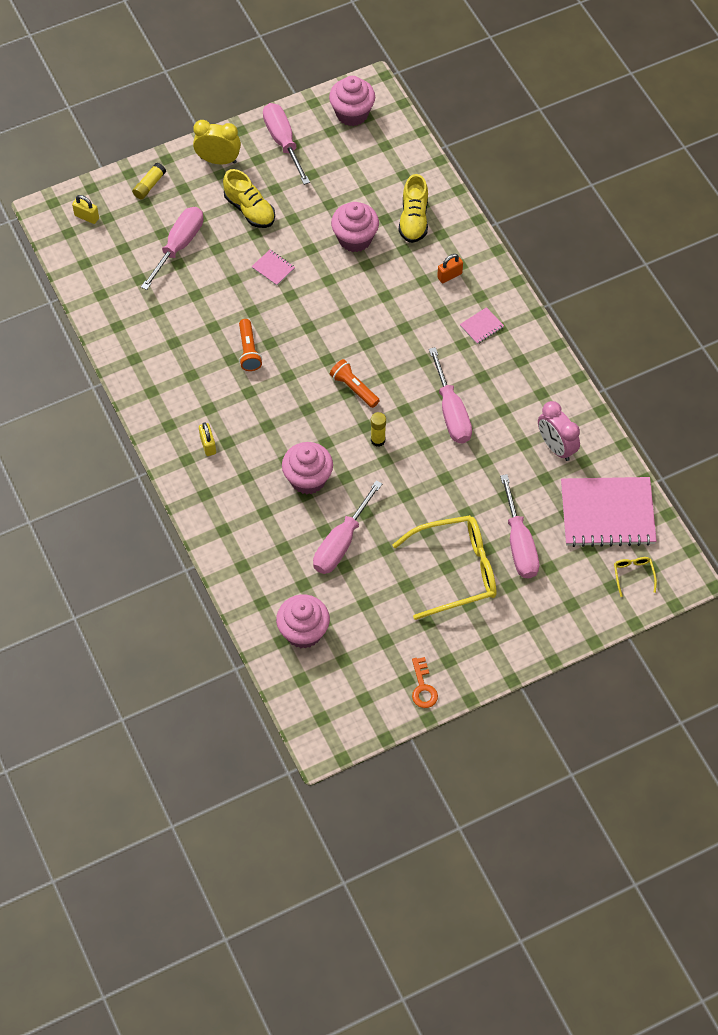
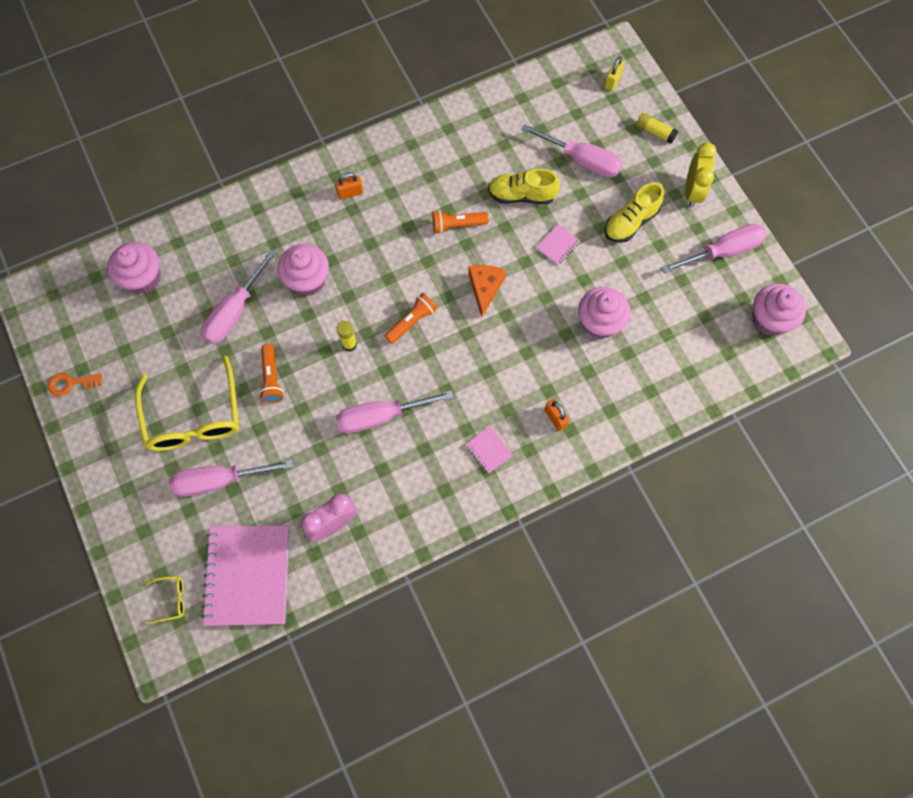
camera: 90 degrees right, 10 degrees up
(208, 445) = (350, 193): yellow padlock -> orange padlock
(318, 328) = (485, 288): none -> orange cheese
(341, 542) = (235, 311): pink screwdriver -> pink screwdriver turned 90 degrees counterclockwise
(413, 220) = (628, 382): yellow shoe -> yellow shoe (521, 195)
(415, 505) = (271, 378): none -> orange flashlight

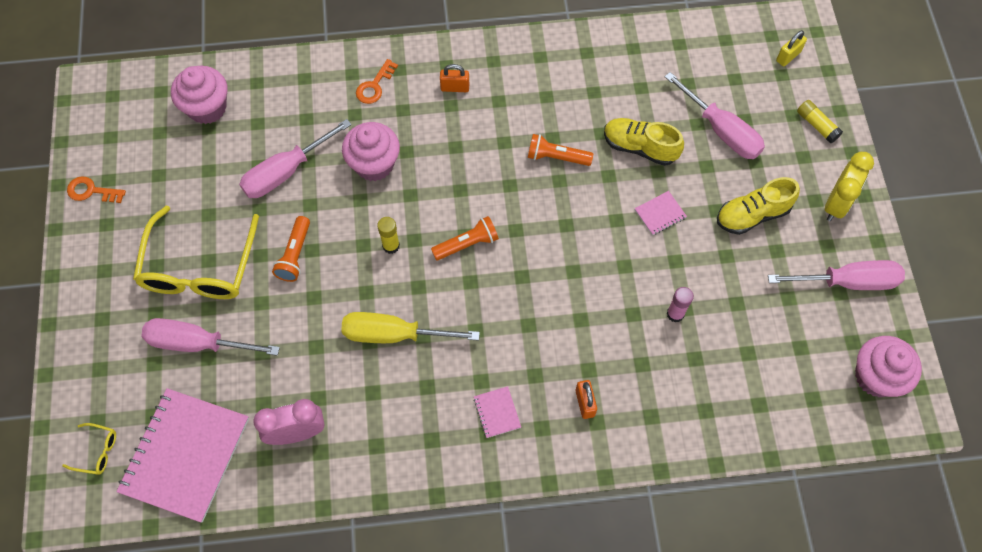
camera: 20 degrees right, 5 degrees down
(281, 213) = (375, 86): none -> orange key
(381, 416) = (394, 334): pink screwdriver -> yellow screwdriver
(485, 288) = (561, 234): orange cheese -> none
(599, 322) = (675, 314): pink cupcake -> pink glue stick

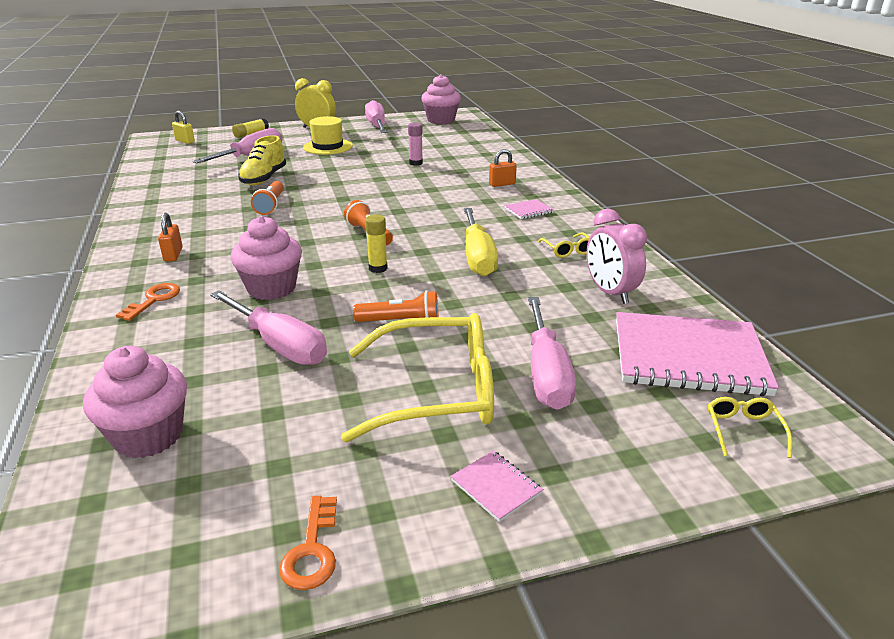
camera: 100 degrees left, 35 degrees down
(375, 86) = (154, 300): orange key -> orange key turned 90 degrees counterclockwise
(390, 423) = (567, 250): none -> yellow glasses
(660, 214) = (329, 170): pink notebook -> pink notebook (496, 487)
(752, 215) = (328, 147): yellow shoe -> yellow hat

